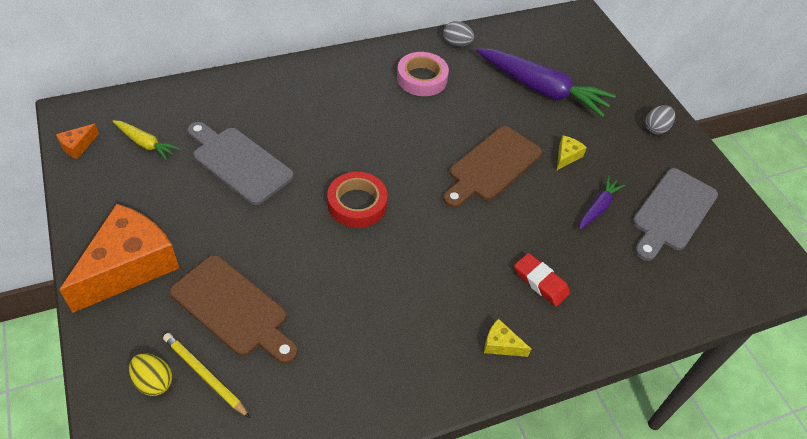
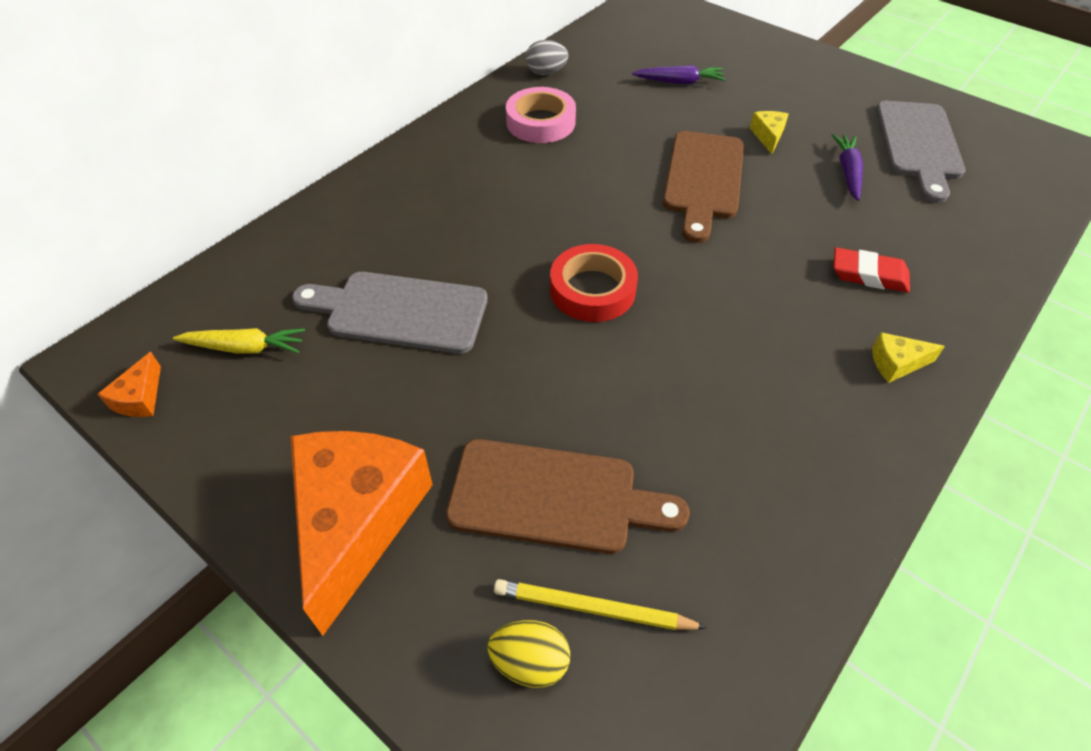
camera: 25 degrees left, 0 degrees up
(542, 89) = (679, 82): purple carrot -> purple carrot, size x0.49
(656, 128) = (824, 74): grey egg -> none

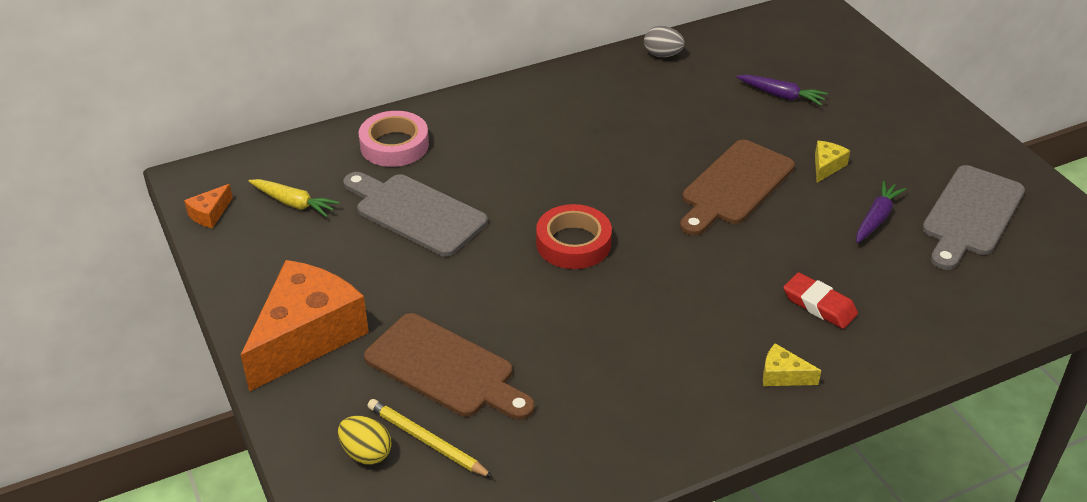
camera: 25 degrees right, 10 degrees down
(540, 122) = (626, 98): pink tape -> pink tape (394, 145)

